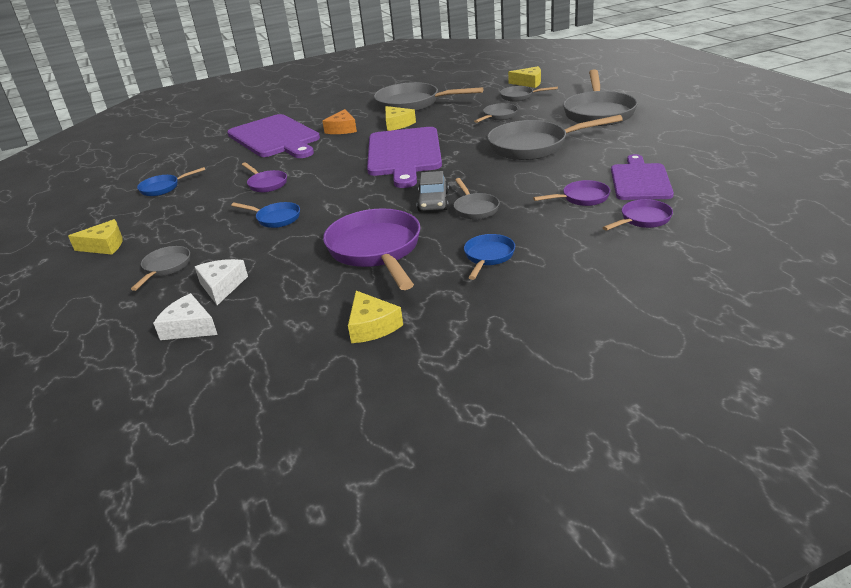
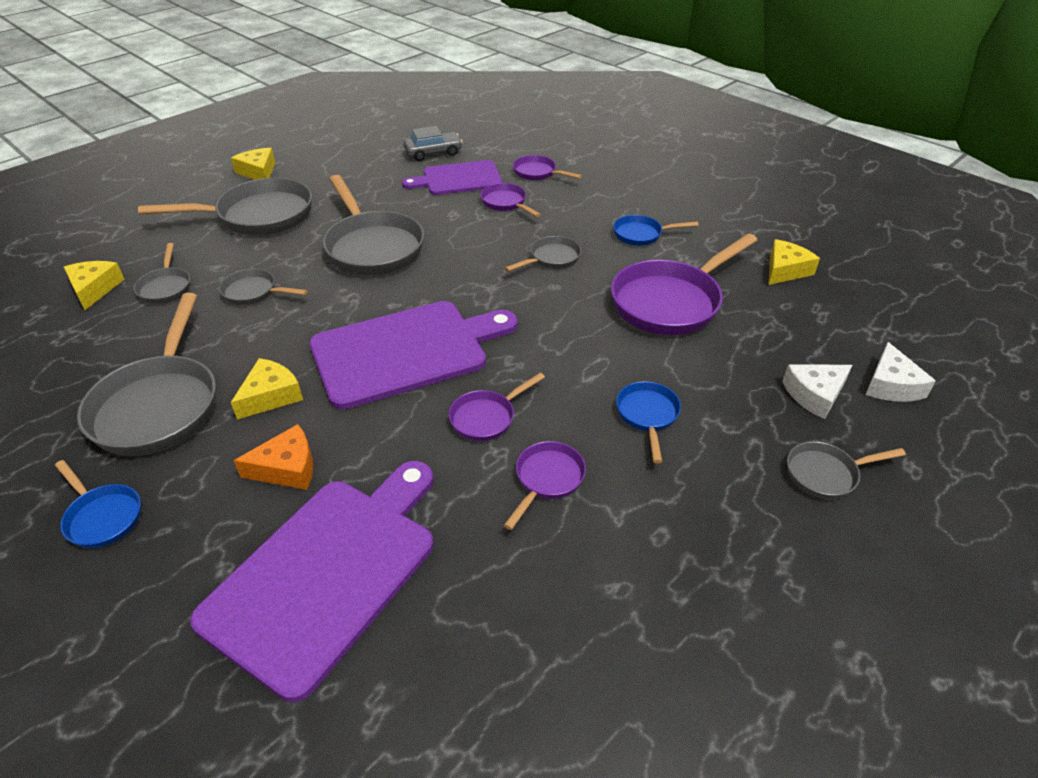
camera: 115 degrees left, 10 degrees up
(104, 245) = (840, 606): yellow cheese -> yellow cheese (258, 172)
(163, 188) = (616, 658): blue pan -> blue pan (102, 517)
(326, 172) = (486, 417): none -> purple pan
(433, 201) = (545, 290): grey car -> grey car (433, 152)

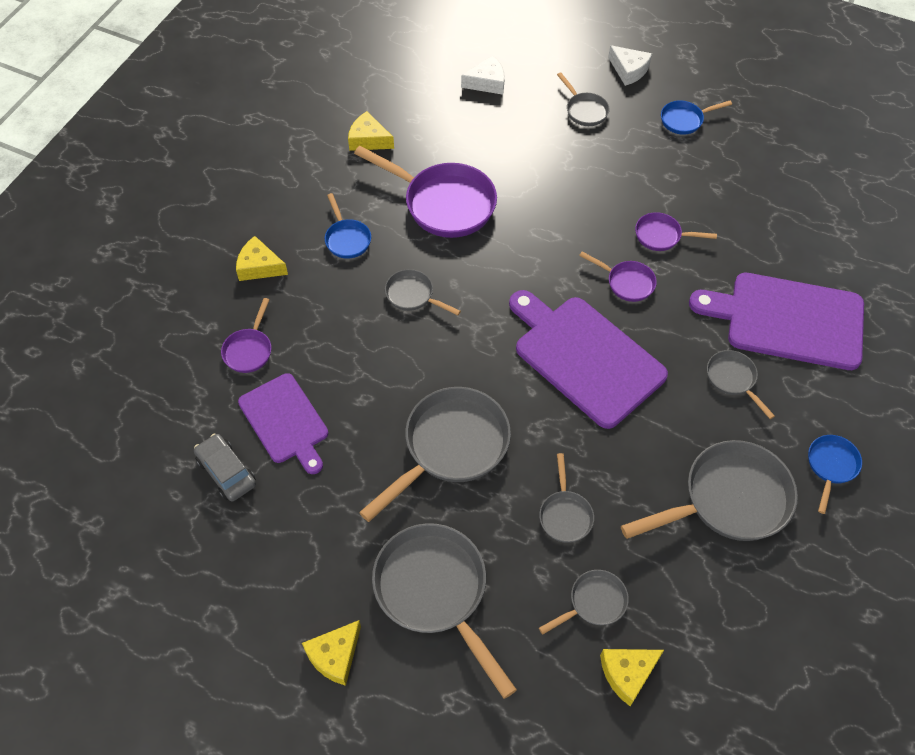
camera: 110 degrees left, 15 degrees up
(270, 396) = (678, 426): yellow cheese -> yellow cheese (259, 266)
(287, 468) = (733, 379): orange cheese -> grey pan
(506, 203) = (325, 360): purple pan -> none
(647, 416) = (579, 197): blue pan -> blue pan (684, 120)
(815, 394) = (515, 117): white cheese -> white cheese (629, 70)

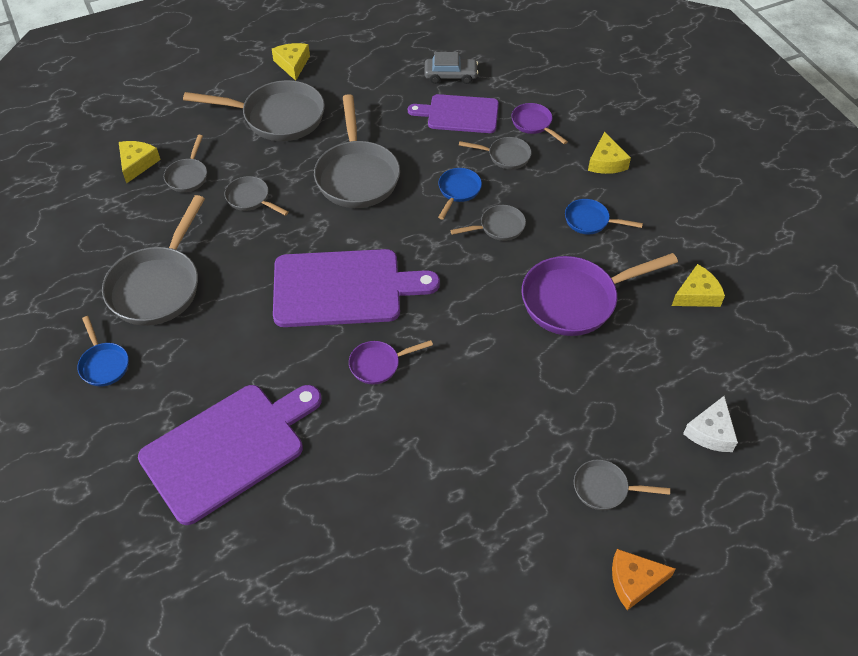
camera: 130 degrees right, 5 degrees down
(259, 266) = (606, 162): yellow cheese -> yellow cheese turned 120 degrees clockwise
(629, 70) = (634, 581): white cheese -> orange cheese
(661, 236) = (398, 428): purple pan -> none
(684, 120) = (517, 573): blue pan -> blue pan (458, 191)
(733, 379) = (227, 363): grey pan -> grey pan (505, 156)

